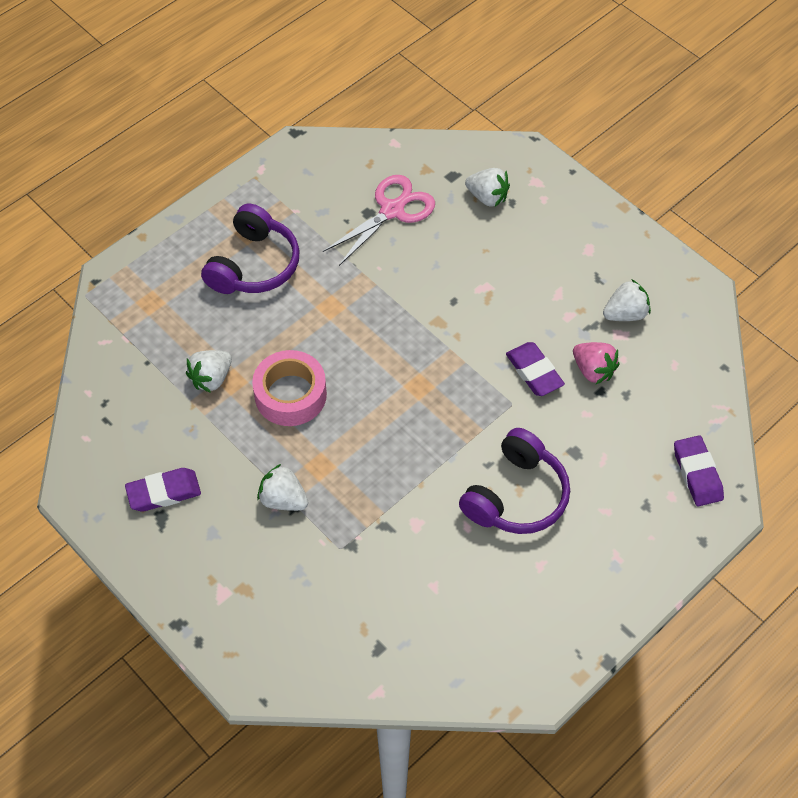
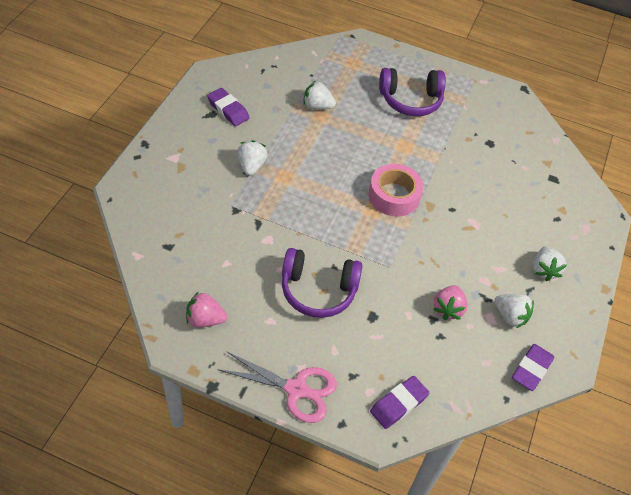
camera: 60 degrees right, 5 degrees down
(290, 395) = (327, 146): pink tape -> pink tape (394, 196)
(392, 210) = (500, 154): pink scissors -> pink scissors (296, 389)
(487, 197) = (550, 203): white strawberry -> white strawberry (544, 270)
(511, 640) = (205, 319): none -> pink strawberry
(534, 372) = (424, 272): purple eraser -> purple eraser (531, 369)

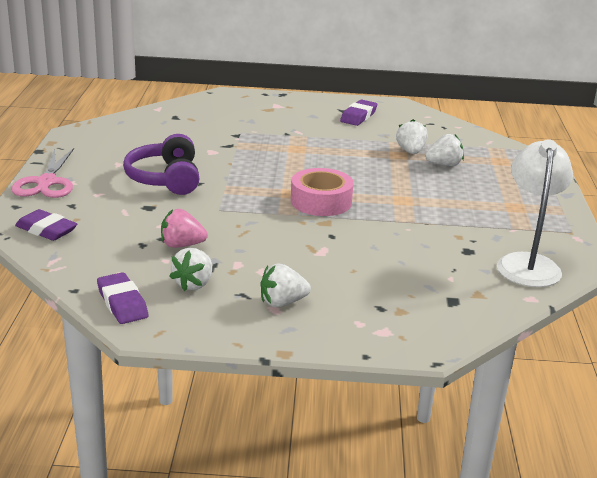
camera: 75 degrees right, 25 degrees down
(205, 319) = (105, 139): pink strawberry -> none
(251, 166) = (296, 134): white strawberry -> white strawberry (444, 165)
(410, 100) = (481, 196): purple headphones -> none
(513, 121) = (528, 263): none -> white lamp
(531, 369) = (122, 303): purple eraser -> purple eraser turned 45 degrees clockwise

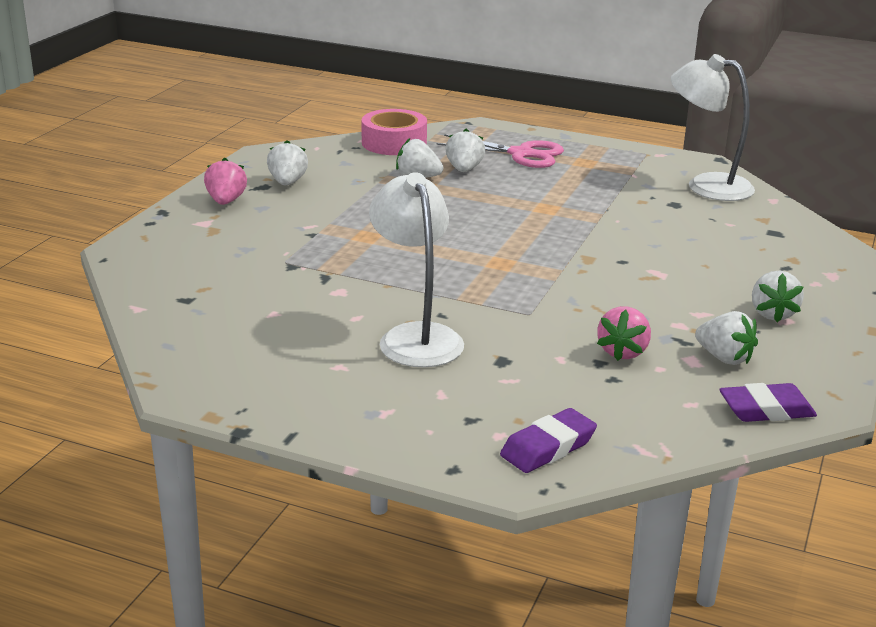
camera: 70 degrees left, 0 degrees up
(46, 182) = (377, 434): pink scissors -> pink scissors (521, 154)
(165, 179) = (416, 337): purple headphones -> white lamp
(312, 106) = (226, 201): none -> pink strawberry
(321, 201) = (532, 250): pink tape -> pink tape (394, 143)
(358, 116) = (287, 182): purple eraser -> white strawberry

